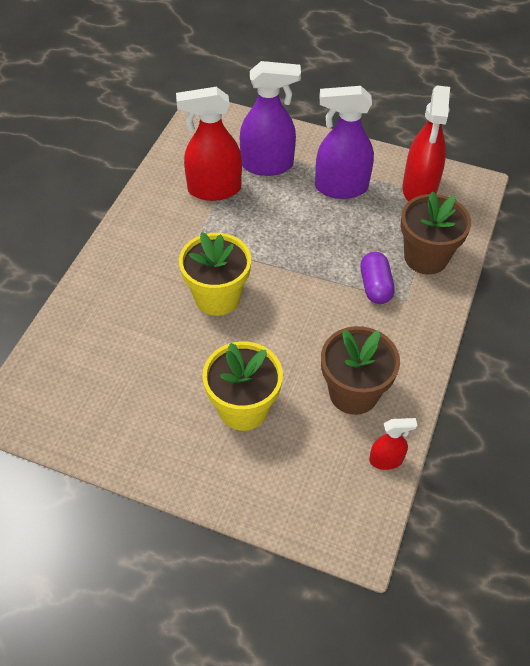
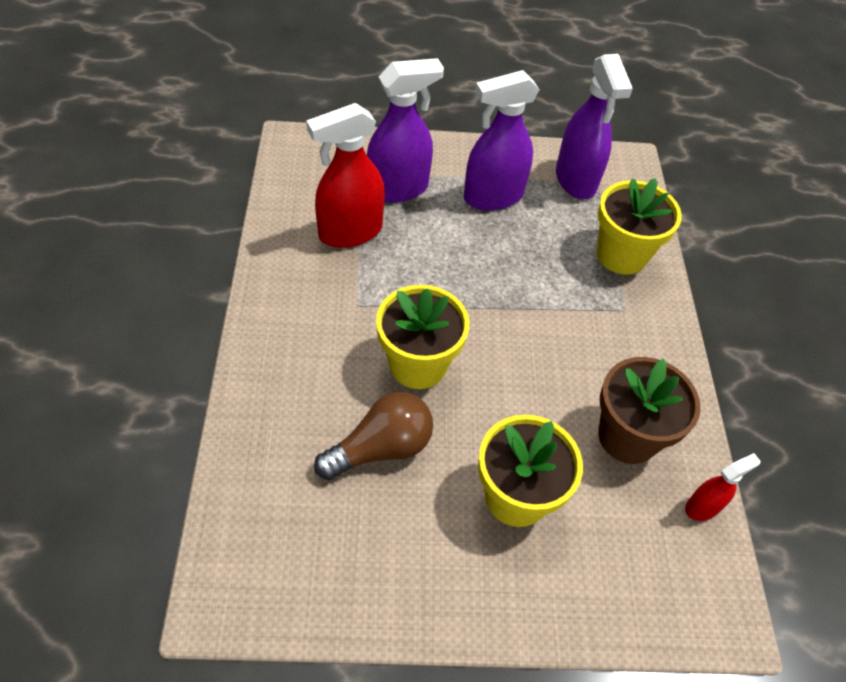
camera: 25 degrees left, 0 degrees up
(161, 347) = (381, 448): none -> brown light bulb
(375, 286) = (586, 302): purple capsule -> none
(419, 190) = (576, 180): red spray bottle -> purple spray bottle
(426, 257) = (621, 255): brown flower pot -> yellow flower pot

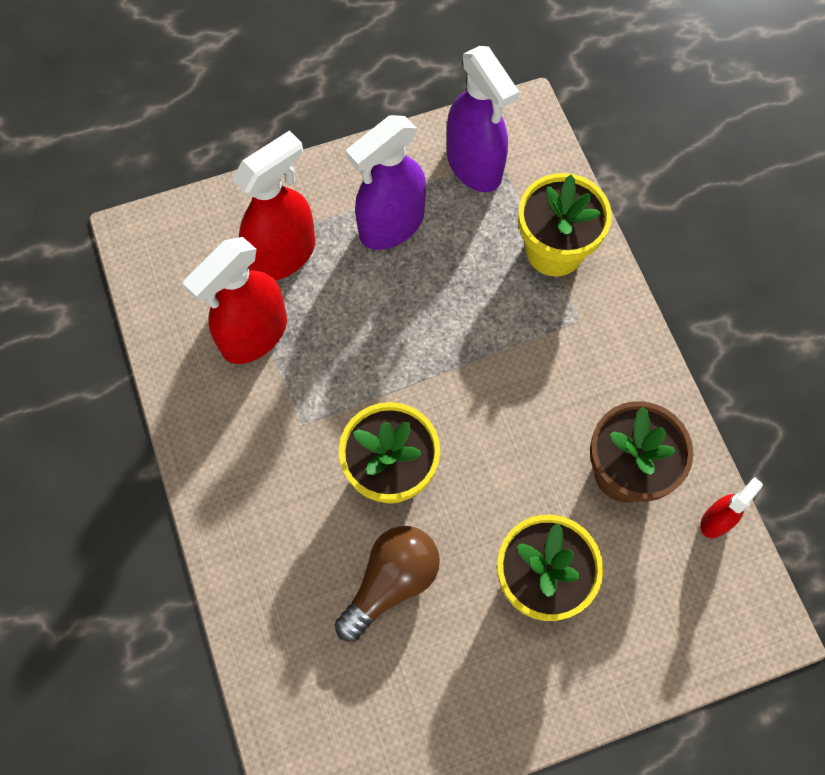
camera: 15 degrees left, 15 degrees up
(398, 188) = (283, 254): purple spray bottle -> red spray bottle

